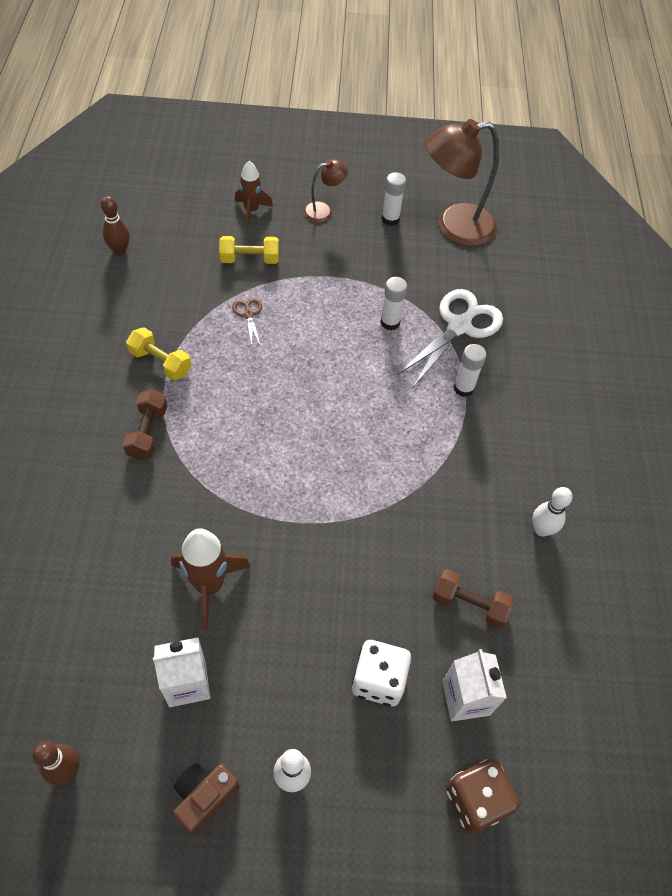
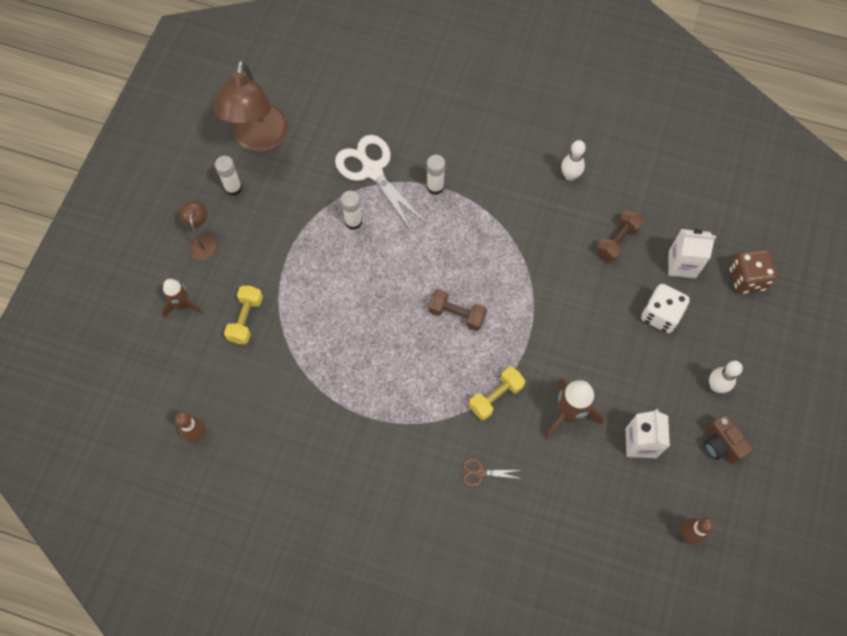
camera: 70 degrees left, 10 degrees up
(147, 432) = (418, 439): brown dumbbell -> brown dumbbell (456, 314)
(160, 362) = (346, 417): yellow dumbbell -> yellow dumbbell (496, 397)
(249, 314) = (312, 333): brown scissors -> brown scissors (481, 472)

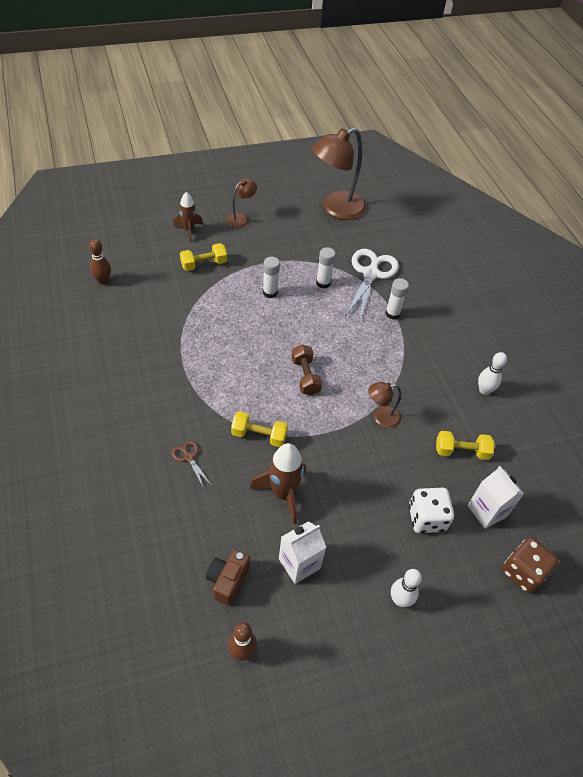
camera: 50 degrees right, 15 degrees down
(233, 188) = (290, 214): white glue stick -> white glue stick (270, 292)
(543, 280) = (381, 417): none -> brown lamp
(617, 241) = (461, 451): brown dumbbell -> yellow dumbbell
(721, 444) = (348, 634): brown camera -> brown camera (227, 581)

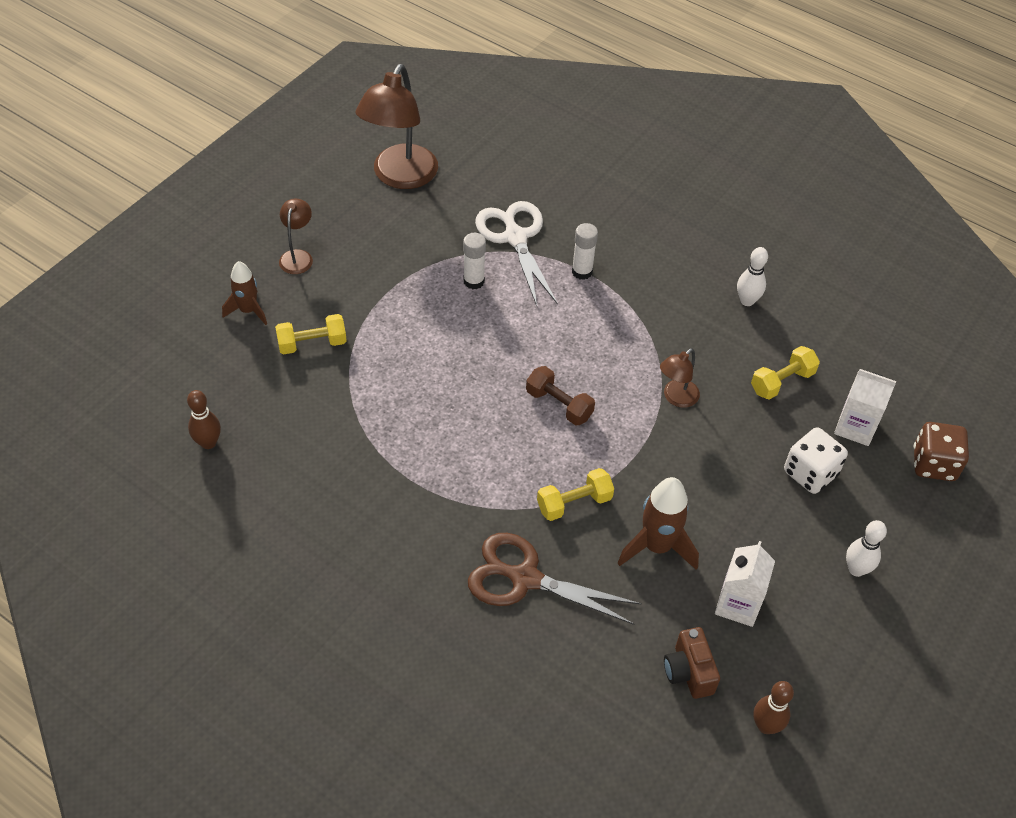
camera: 35 degrees left, 0 degrees up
(189, 457) = (525, 578): brown scissors -> brown scissors, size x2.20
(204, 264) = (312, 343): yellow dumbbell -> yellow dumbbell turned 45 degrees clockwise
(270, 292) = (425, 330): white glue stick -> none

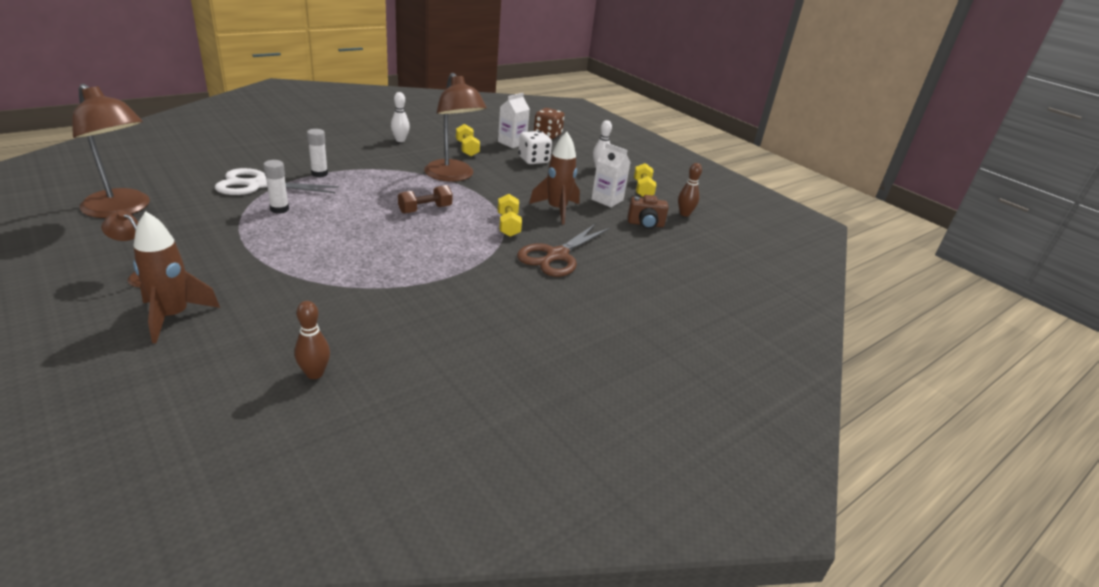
camera: 75 degrees left, 20 degrees down
(248, 311) = (173, 316): brown rocket -> brown rocket, size x1.52
(312, 343) = (257, 291): yellow dumbbell -> yellow dumbbell (642, 189)
(676, 398) = (453, 176): brown lamp -> brown lamp, size x2.04

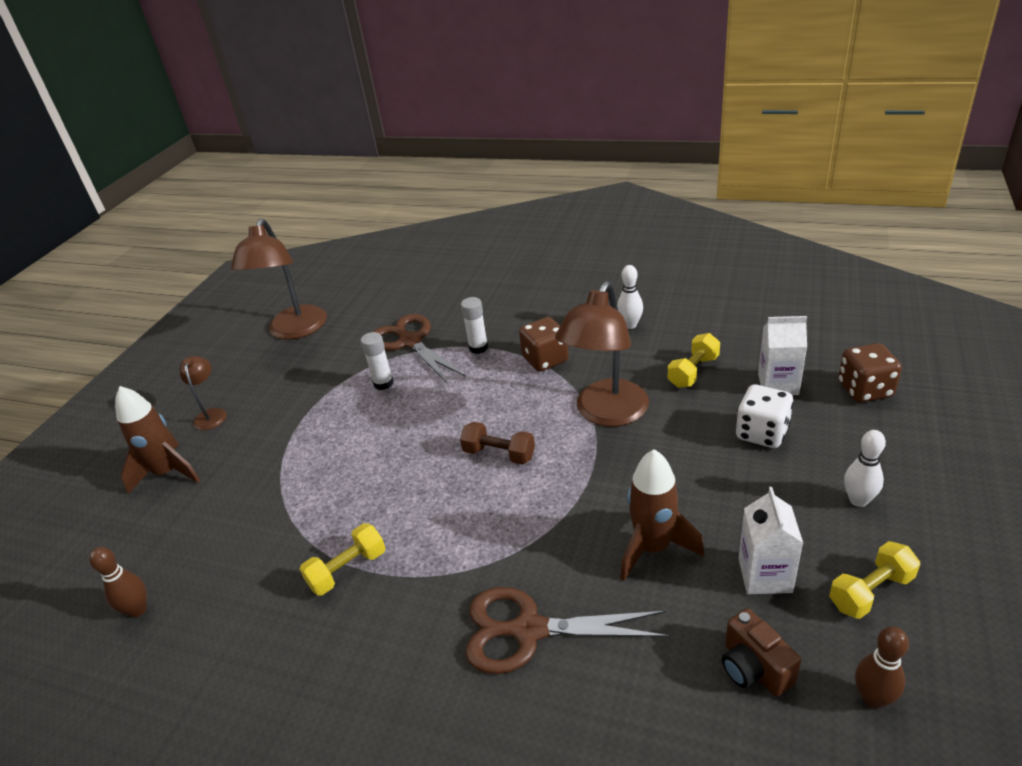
camera: 65 degrees right, 5 degrees up
(258, 185) = (410, 342): white scissors -> brown scissors
(376, 166) = (545, 359): none -> brown dice
(508, 225) = (550, 535): yellow dumbbell -> yellow dumbbell (347, 569)

